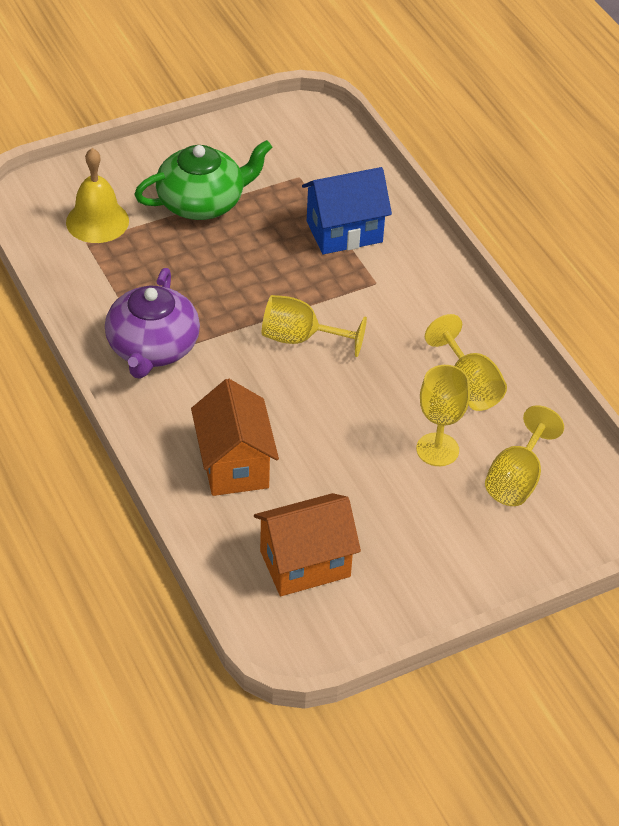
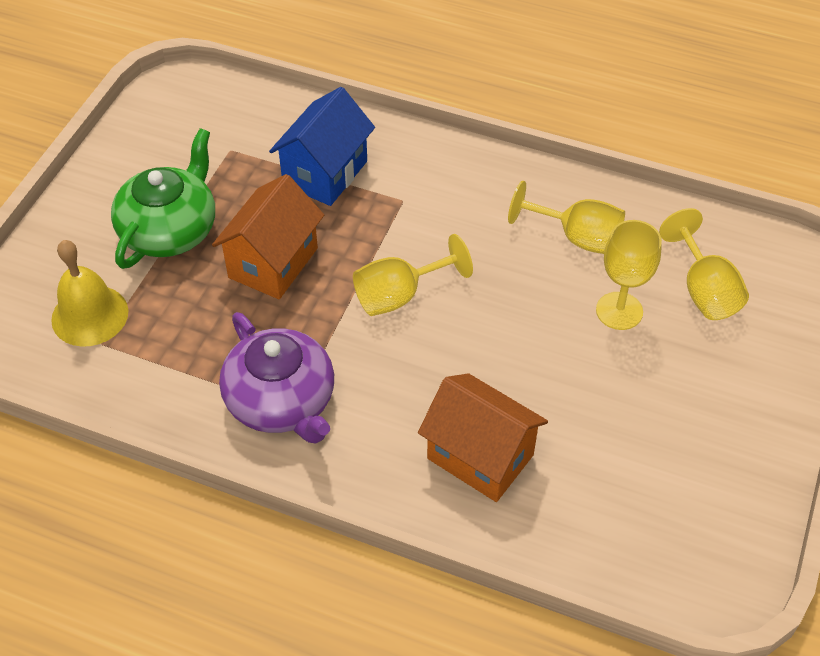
camera: 40 degrees left, 5 degrees up
(305, 564) = (643, 500): orange house -> orange house (273, 263)

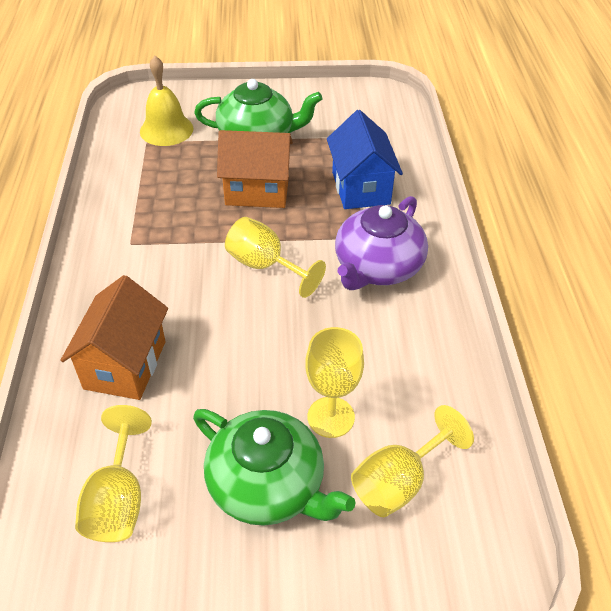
camera: 65 degrees right, 5 degrees down
(281, 401) = (134, 236): purple teapot -> purple teapot (377, 267)
(325, 173) = (361, 188): blue house -> blue house turned 75 degrees clockwise
(577, 237) = (399, 360): yellow goblet -> yellow goblet (118, 499)
(672, 381) = (268, 484): none -> green teapot

